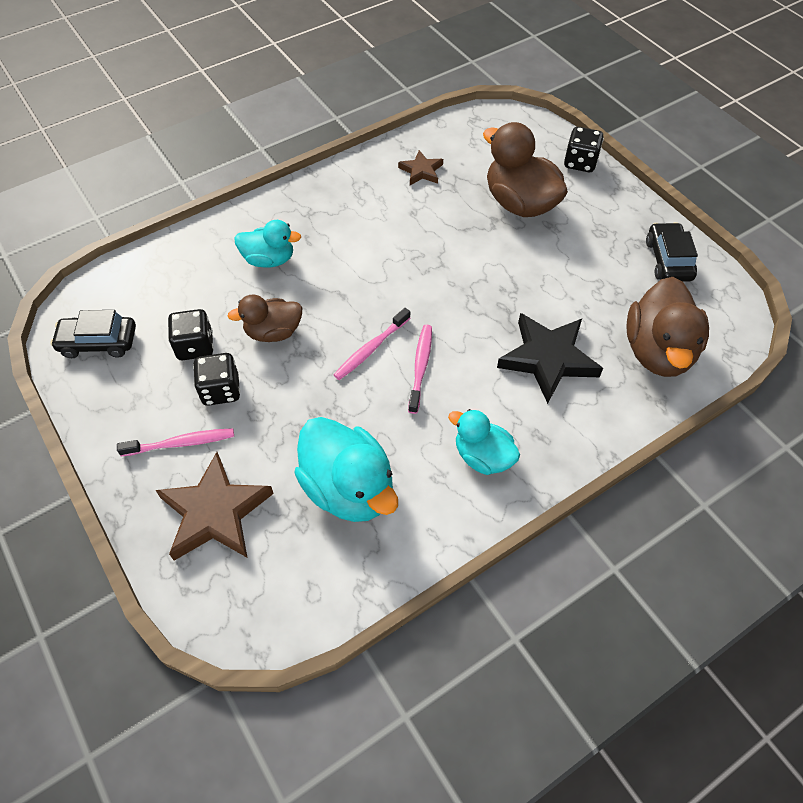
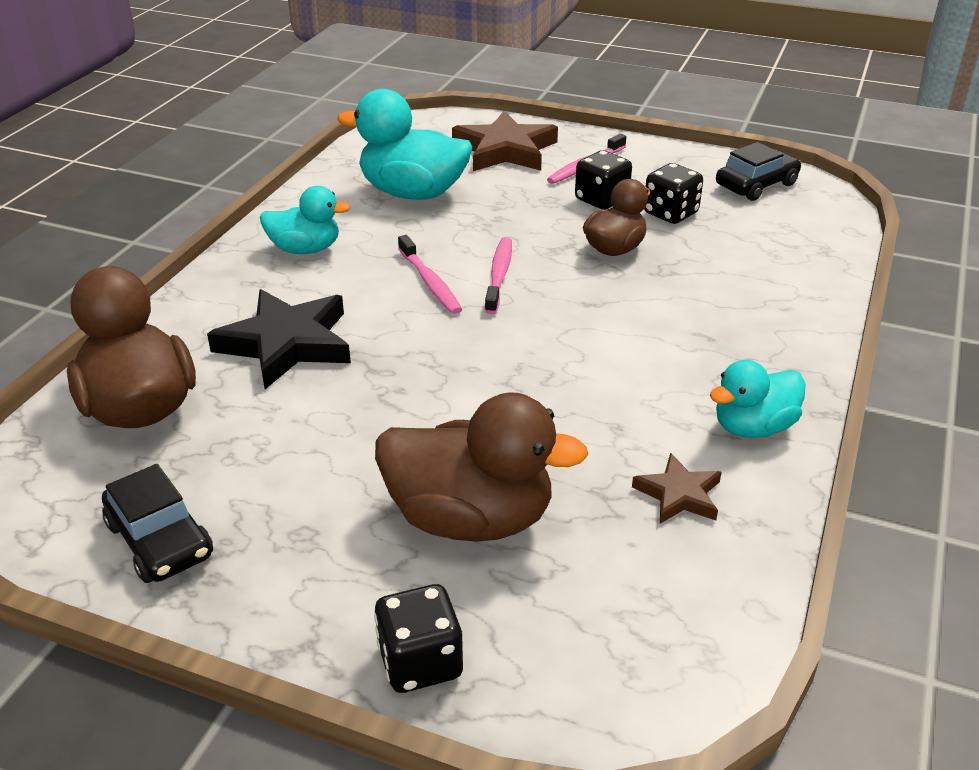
camera: 145 degrees right, 20 degrees down
(269, 259) = (714, 299): turquoise duck -> turquoise duck (753, 427)

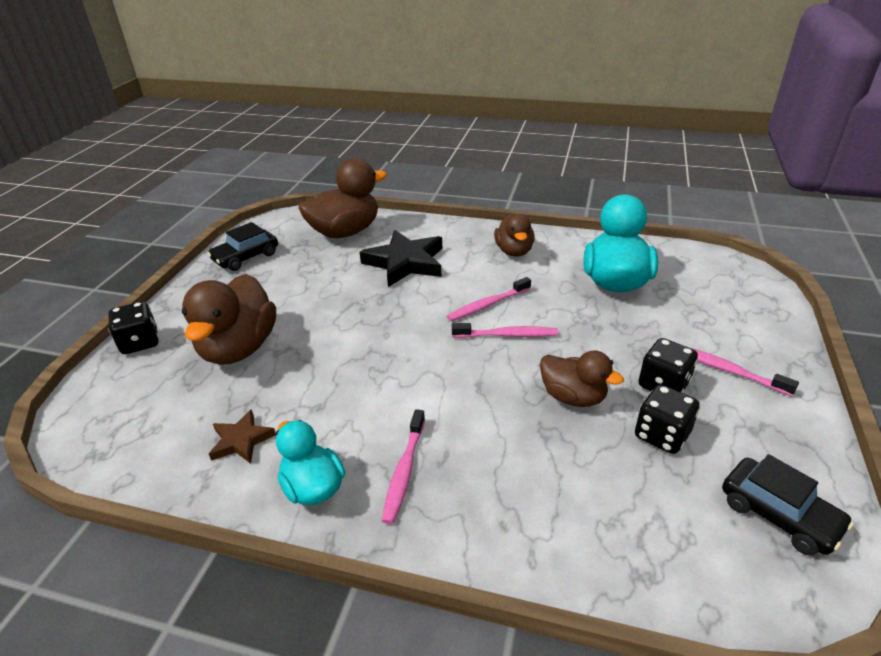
camera: 85 degrees right, 0 degrees up
(305, 249) = (514, 251): turquoise duck -> brown duck
(505, 150) = (725, 319): brown star -> none
(724, 361) = (404, 471): none -> pink toothbrush

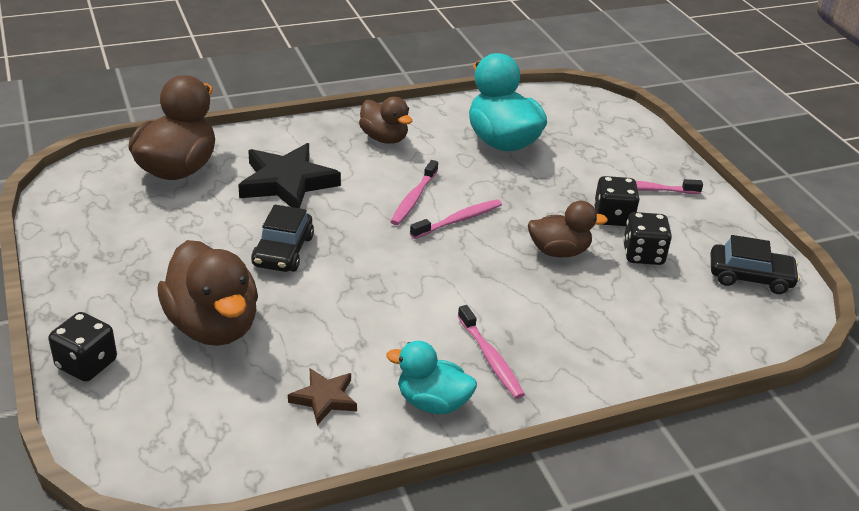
camera: 40 degrees left, 0 degrees up
(246, 257) = (90, 233): black car -> black car (283, 251)

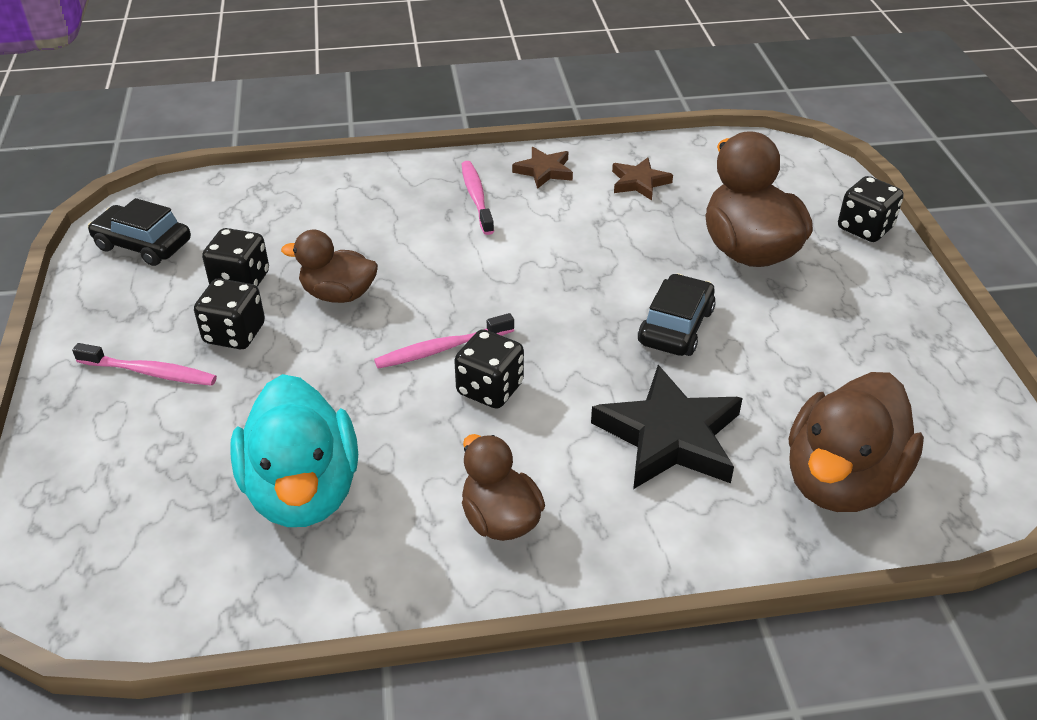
camera: 165 degrees left, 5 degrees up
(414, 199) = (490, 389): pink toothbrush -> black dice
(432, 402) = (544, 171): turquoise duck -> brown star

